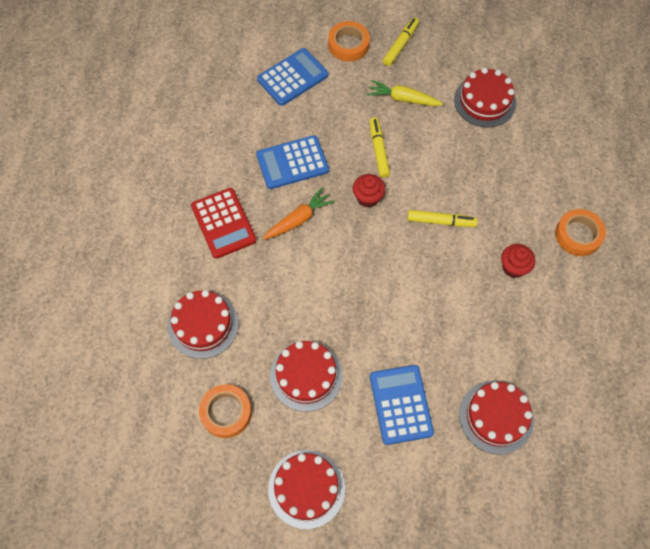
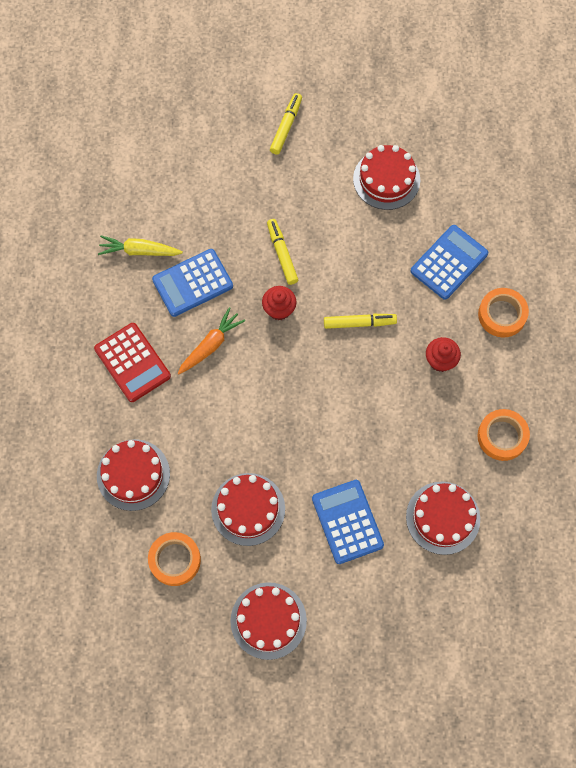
camera: 10 degrees left, 5 degrees up
(293, 77) = (175, 184): blue calculator -> blue calculator (449, 262)
(348, 45) = (229, 135): orange tape -> orange tape (502, 436)
(403, 99) = (299, 190): yellow carrot -> yellow carrot (139, 251)

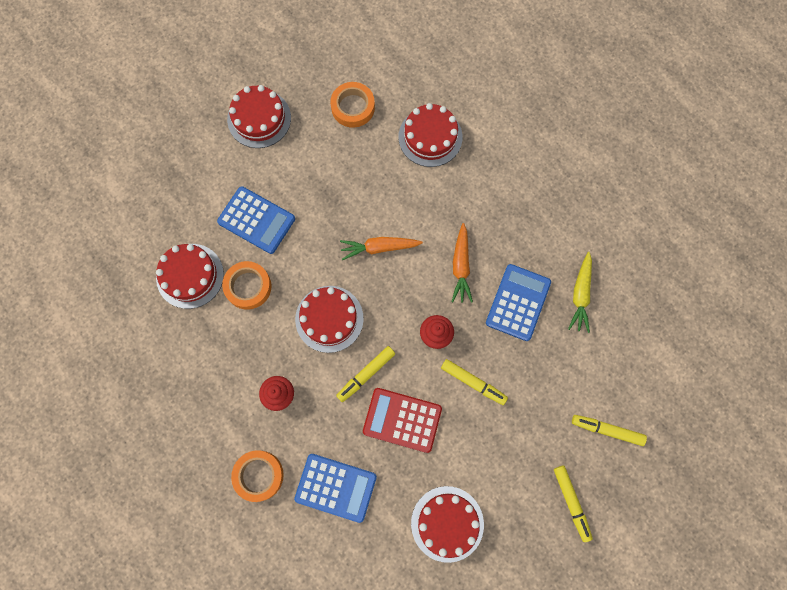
camera: 140 degrees right, 5 degrees up
(132, 363) = (504, 209): red calculator -> red calculator (402, 420)
(139, 251) = (580, 295): yellow carrot -> yellow carrot turned 135 degrees clockwise
(215, 150) = (607, 430): none -> yellow marker
(248, 509) = (332, 175): red cake -> red cake (329, 319)
(263, 413) = (379, 248): none -> orange carrot
(449, 262) = (335, 487): blue calculator -> blue calculator turned 75 degrees counterclockwise
(502, 436) = (188, 371): orange tape -> orange tape (248, 287)

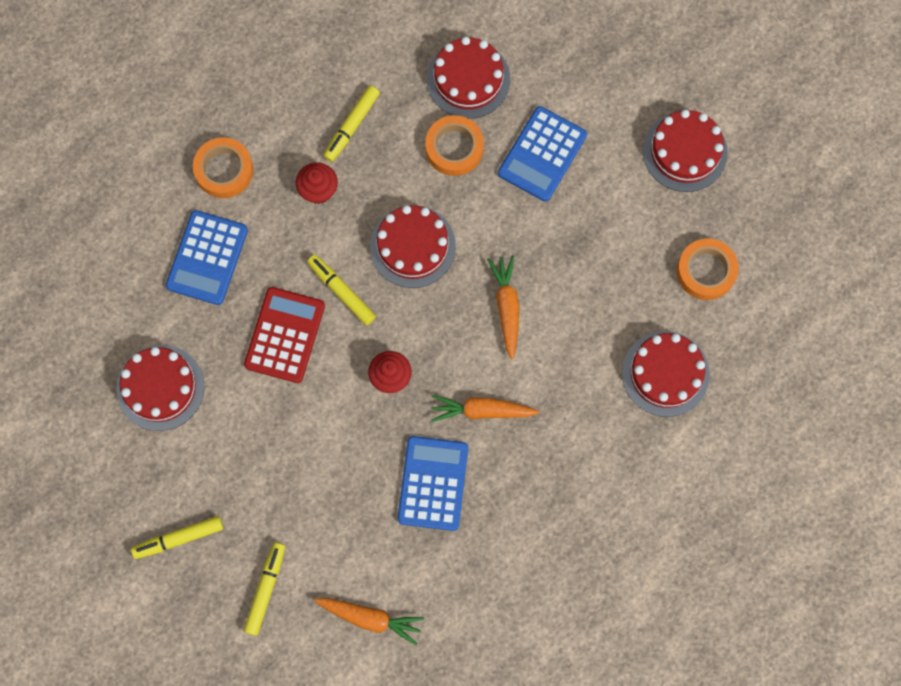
camera: 90 degrees right, 0 degrees up
(473, 383) = (329, 422): yellow marker -> yellow marker (351, 126)
(518, 302) = (433, 483): blue calculator -> blue calculator turned 105 degrees counterclockwise
(580, 295) = (443, 566): yellow carrot -> none
(623, 349) = (370, 618): none -> orange carrot

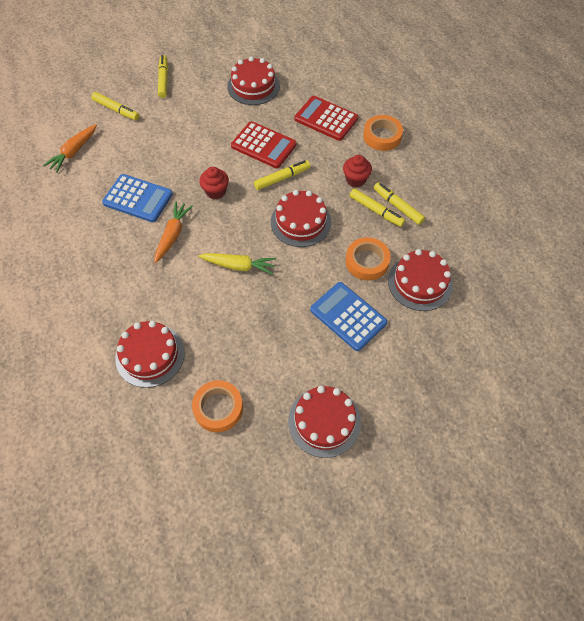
camera: 105 degrees right, 15 degrees down
(207, 258) = (326, 119): blue calculator -> red calculator
(367, 152) = (376, 211): none -> yellow marker
(506, 307) = (238, 266): orange carrot -> yellow carrot

